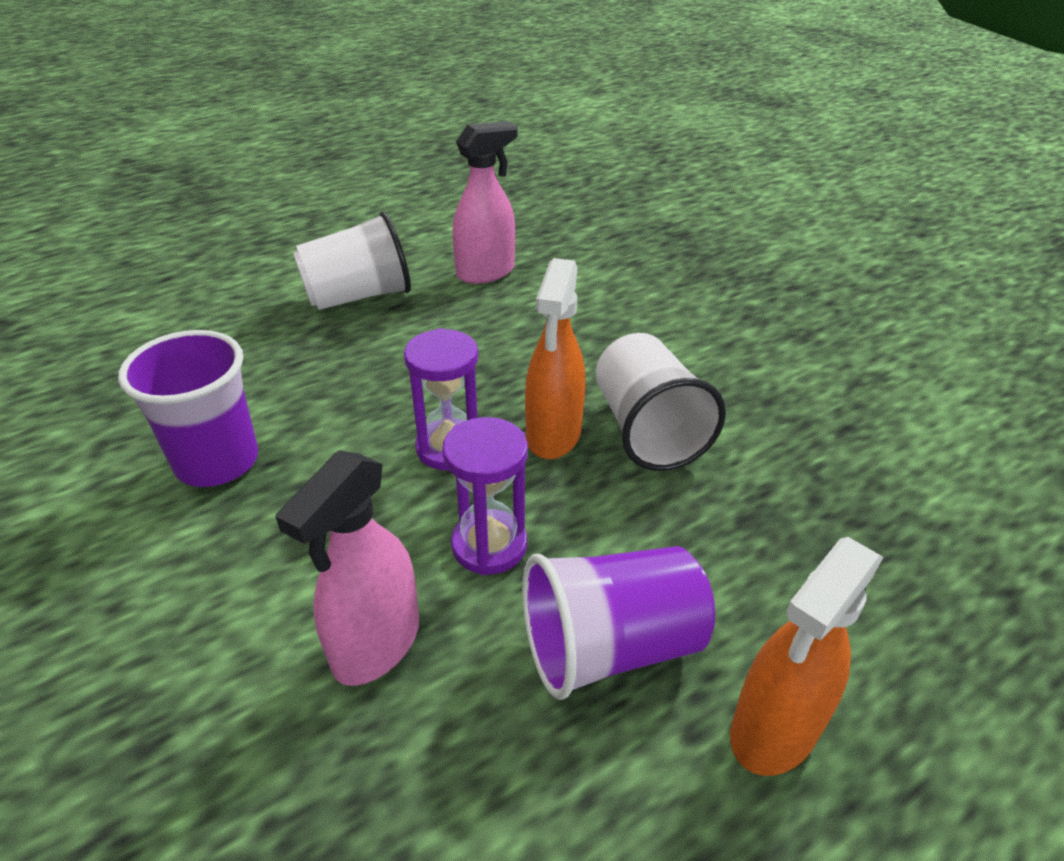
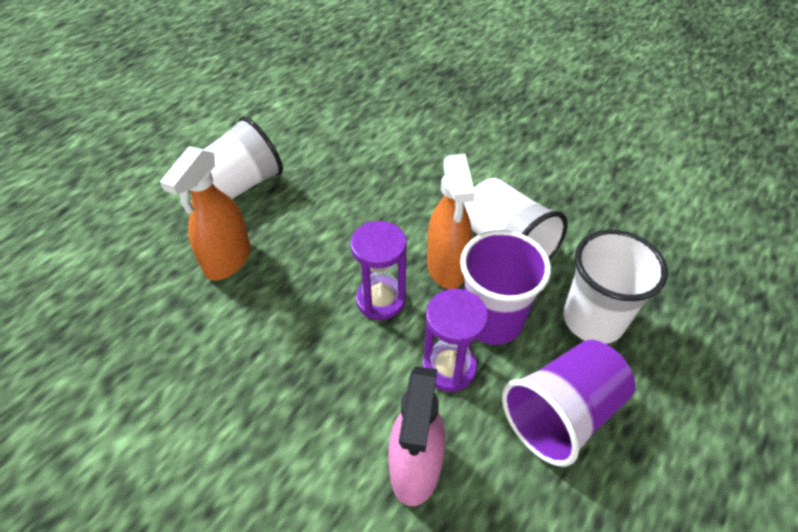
camera: 20 degrees left, 10 degrees up
(217, 461) = (214, 365): purple cup -> purple cup (492, 320)
(486, 272) = (325, 140): pink spray bottle -> none
(722, 548) = (593, 320): none -> white cup
(773, 730) = (678, 434): orange spray bottle -> orange spray bottle (228, 260)

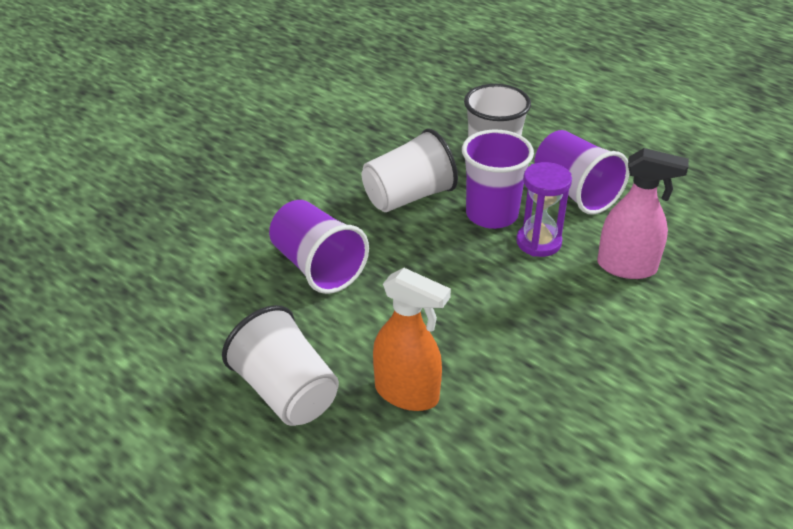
camera: 85 degrees left, 10 degrees down
(381, 300) = (467, 278): purple hourglass -> none
(386, 189) = (317, 267): none -> purple cup
(446, 267) = (432, 234): orange spray bottle -> none

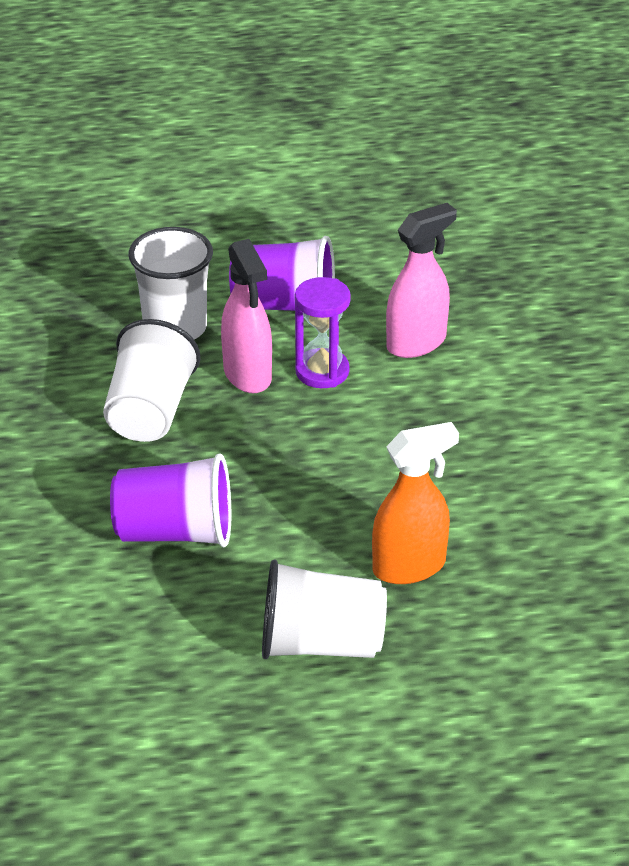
camera: 50 degrees left, 0 degrees up
(491, 214) = (247, 375): purple cup -> pink spray bottle

